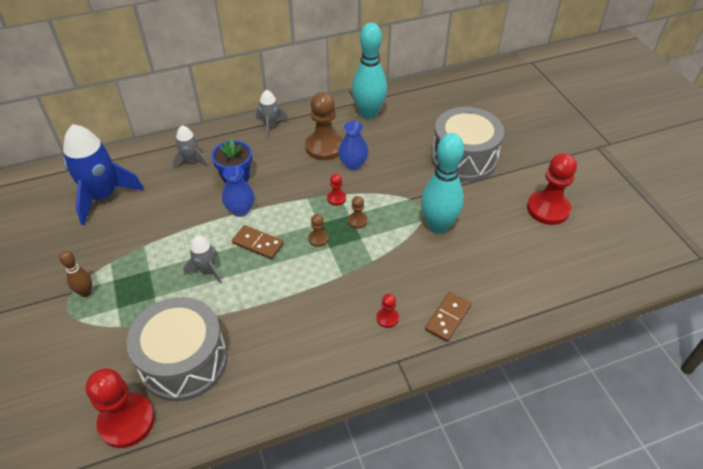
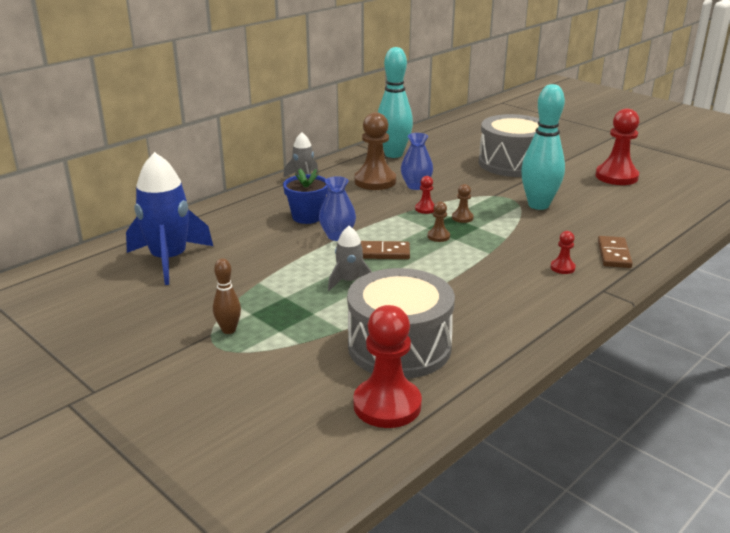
camera: 25 degrees left, 20 degrees down
(191, 161) = (244, 216): grey rocket -> none

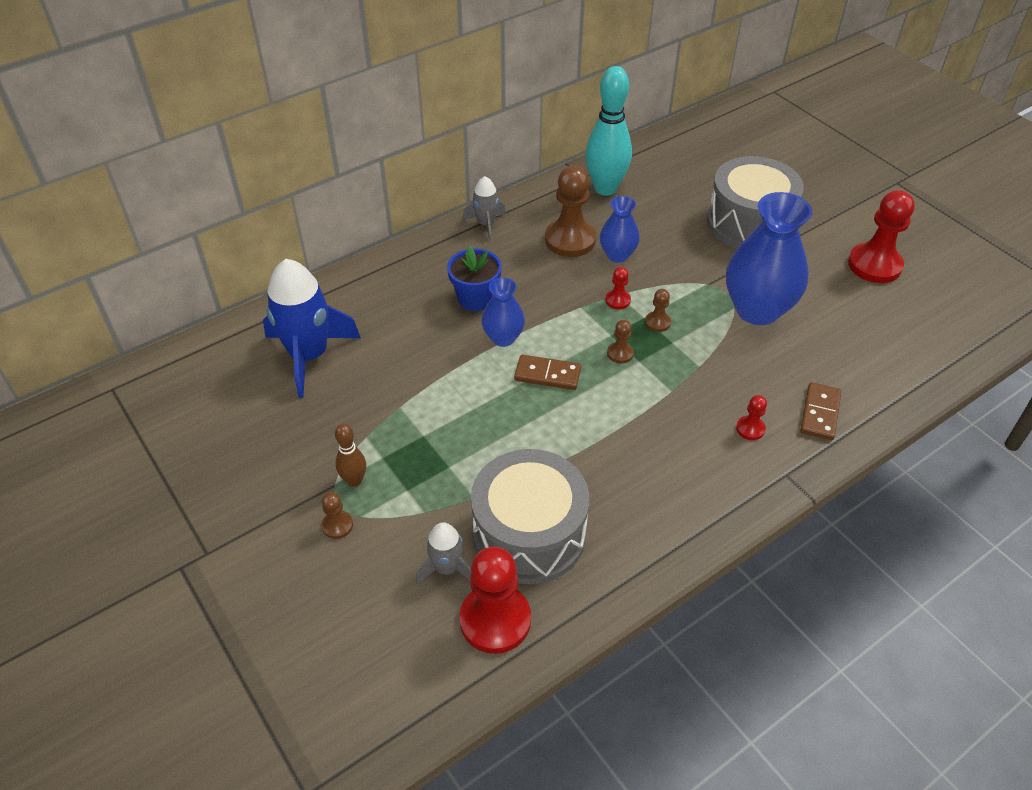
camera: 10 degrees right, 20 degrees up
(219, 360) = (337, 525): none -> brown pawn
(349, 281) = (499, 419): grey rocket -> grey rocket (446, 568)
(538, 205) = (757, 310): turquoise bowling pin -> blue vase

